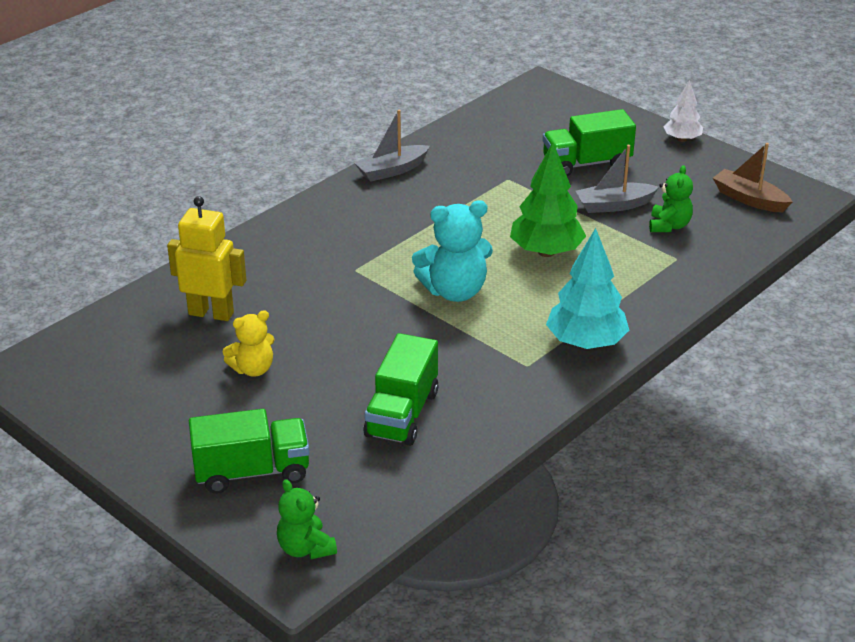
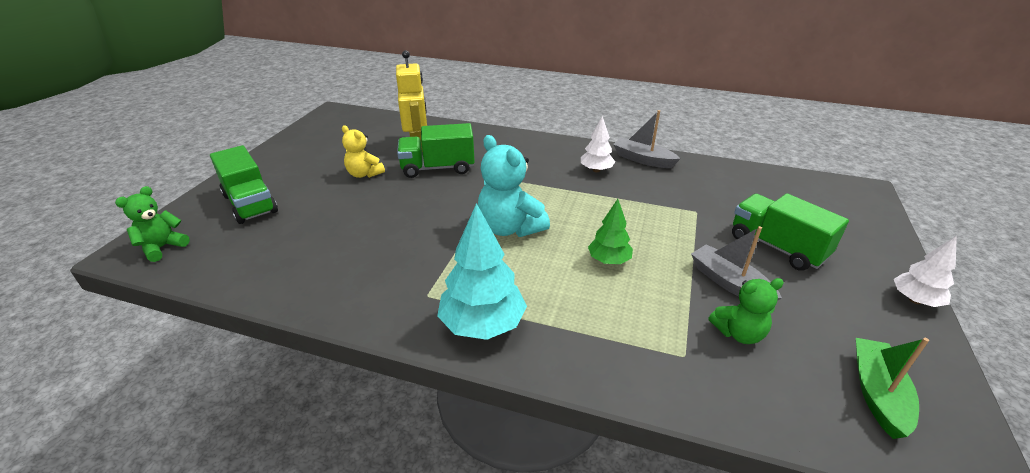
camera: 65 degrees right, 0 degrees up
(388, 206) = (596, 170): none -> white tree
(402, 414) = (332, 246): green truck -> green truck (438, 168)
(546, 252) = (609, 260): green tree -> green tree, size x0.59
(749, 199) = (877, 393): brown boat -> green boat

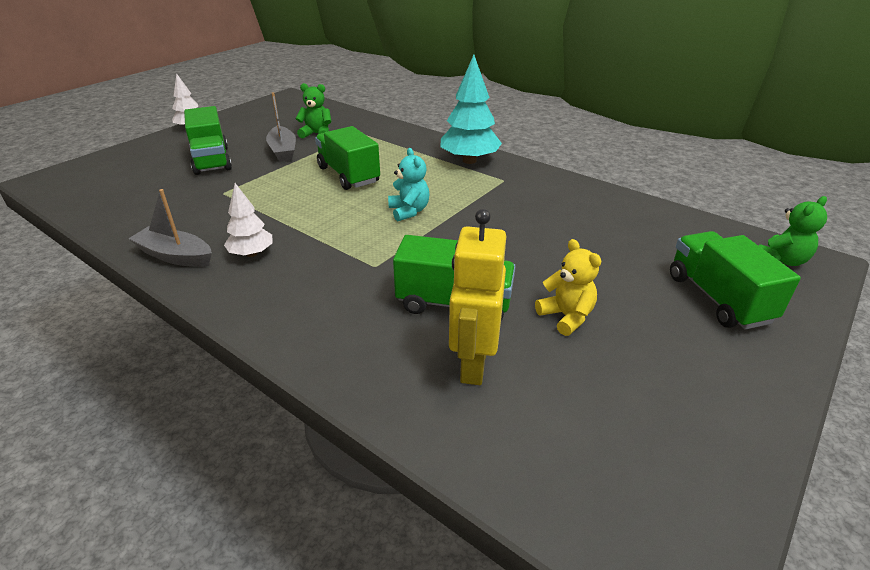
camera: 160 degrees left, 0 degrees up
(510, 228) = (409, 211): turquoise teddy bear -> turquoise teddy bear, size x0.62
(609, 260) = (348, 175): green tree -> green truck
(643, 159) = (175, 256): grey boat -> grey boat turned 150 degrees clockwise
(877, 393) = (287, 111): green boat -> none

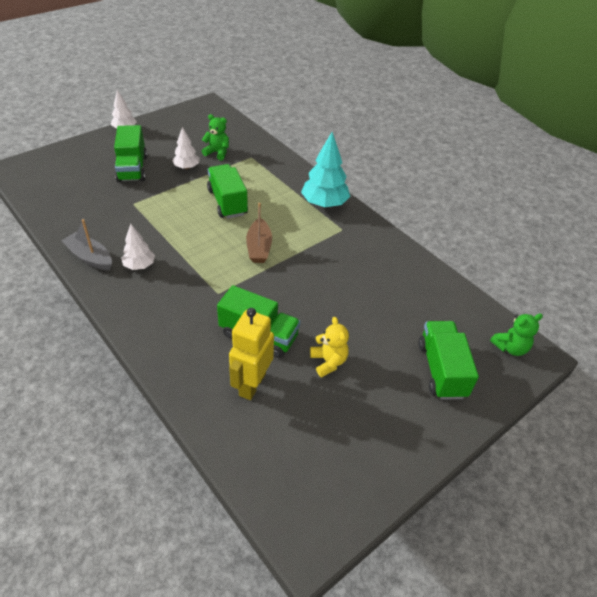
camera: 10 degrees right, 10 degrees up
(283, 151) = (186, 167): grey boat -> white tree
(409, 211) = (259, 247): turquoise teddy bear -> brown boat

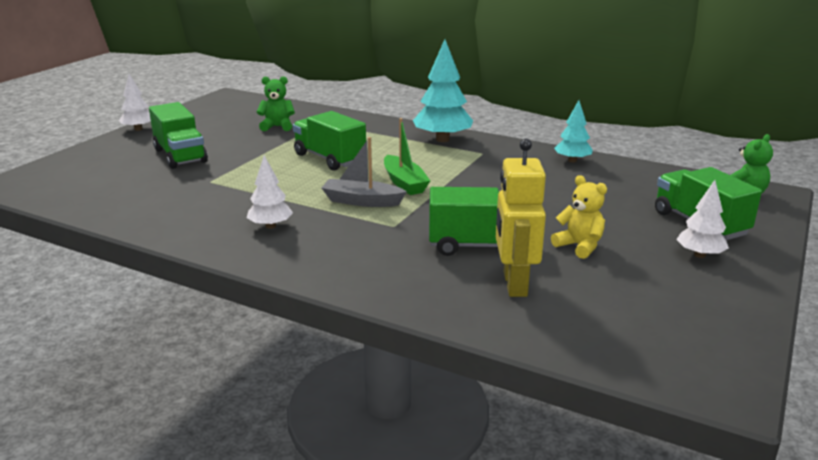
camera: 20 degrees left, 20 degrees down
(90, 257) = (195, 233): grey boat -> grey boat (362, 201)
(186, 167) = (250, 143): white tree -> white tree (699, 255)
(259, 247) = (404, 183): brown boat -> green boat
(404, 261) = (572, 160): none -> turquoise tree

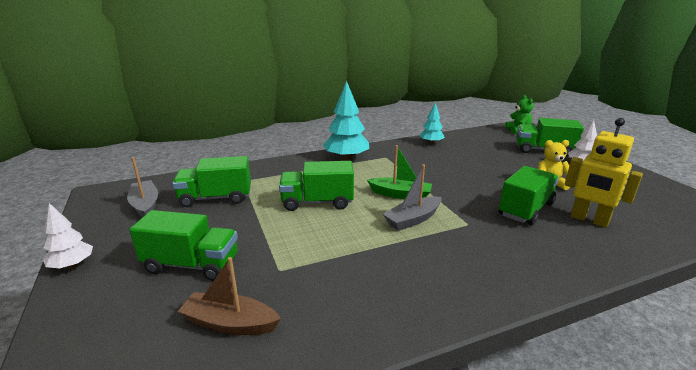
camera: 50 degrees left, 0 degrees up
(134, 189) = (230, 323): none -> brown boat
(232, 113) = (145, 205): none -> grey boat
(270, 226) = (415, 273): white tree -> none
(277, 127) = (216, 198): green teddy bear -> green truck

